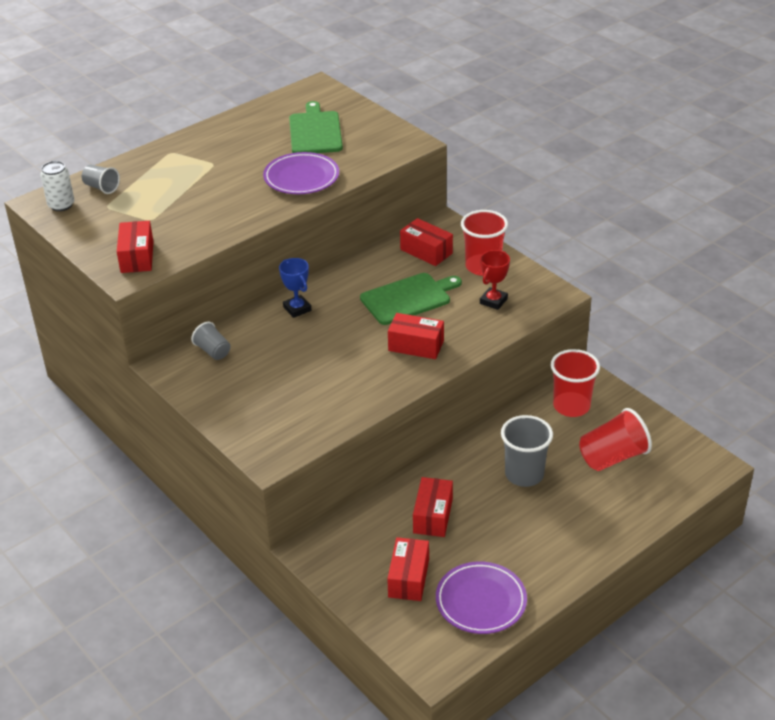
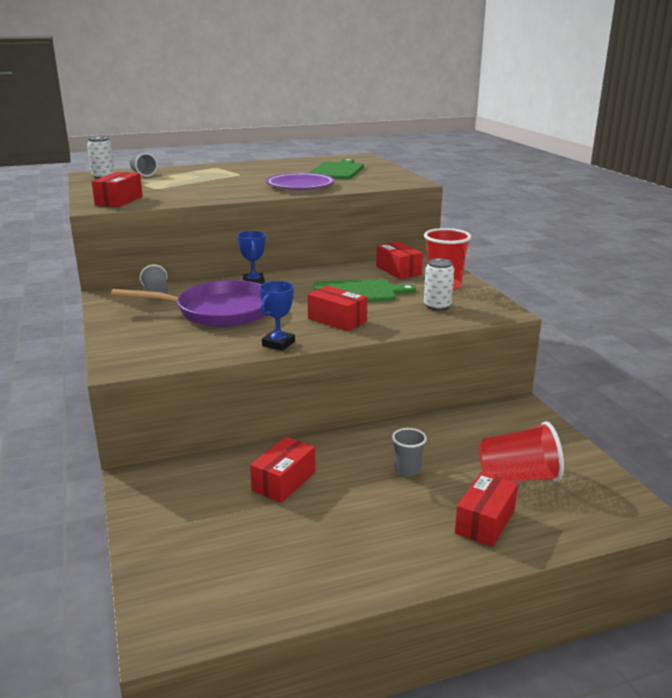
camera: 20 degrees right, 15 degrees down
(297, 362) = (218, 311): none -> purple pan
(386, 392) = (278, 344): none -> blue trophy
(408, 578) = (212, 530): red box -> red box (485, 521)
(481, 601) = (273, 577): purple plate -> none
(493, 301) = (437, 306): red trophy -> white can
(524, 474) = (407, 469): grey cup -> grey cup, size x0.58
(571, 406) = (494, 426): red cup -> none

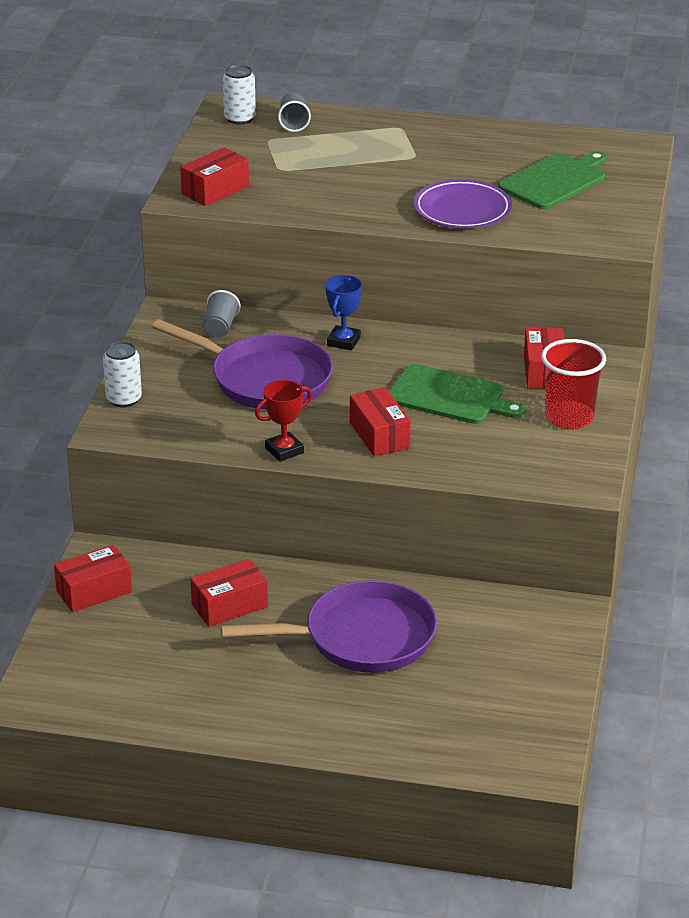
camera: 30 degrees right, 10 degrees up
(278, 344) = (284, 450): blue trophy -> red trophy
(407, 469) = (360, 638): grey cup -> purple pan
(437, 306) = (518, 450): white can -> white can (124, 399)
(485, 521) = (378, 716): red box -> red box (94, 591)
(518, 477) = (463, 688): red cup -> none

